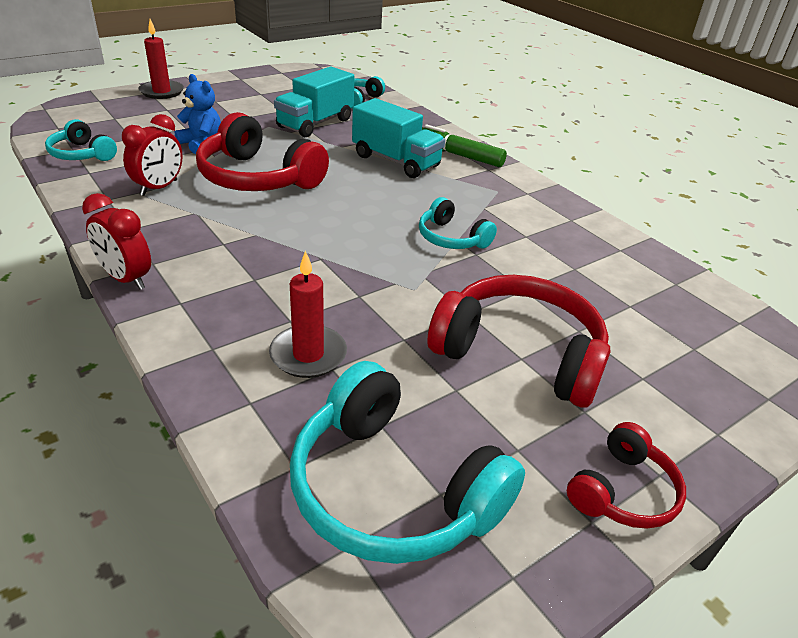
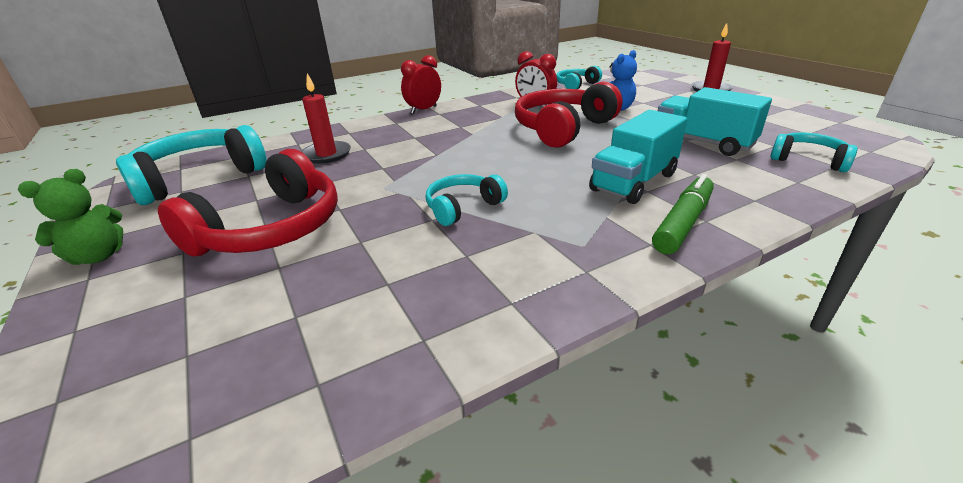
camera: 100 degrees right, 5 degrees down
(623, 492) = (98, 256): red headphones -> green teddy bear

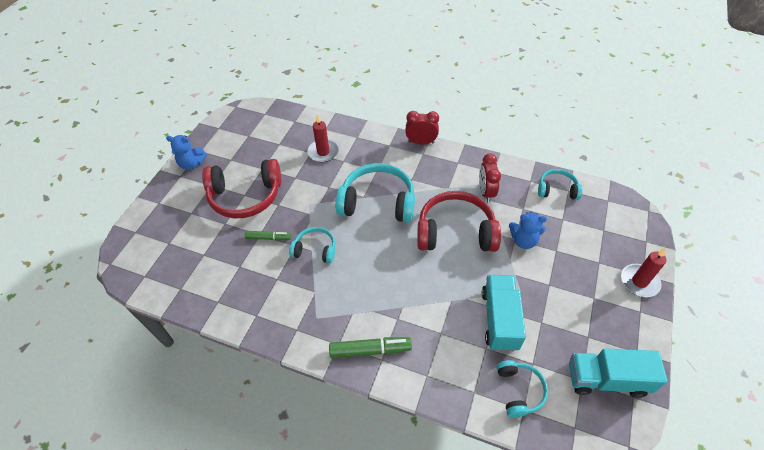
camera: 50 degrees right, 20 degrees up
(98, 256) = (192, 164): green teddy bear -> blue teddy bear
(199, 178) = (263, 129): turquoise headphones -> turquoise headphones (378, 202)
(381, 236) = (268, 238): none -> green marker
(634, 182) = (403, 307): turquoise truck -> turquoise truck (606, 379)

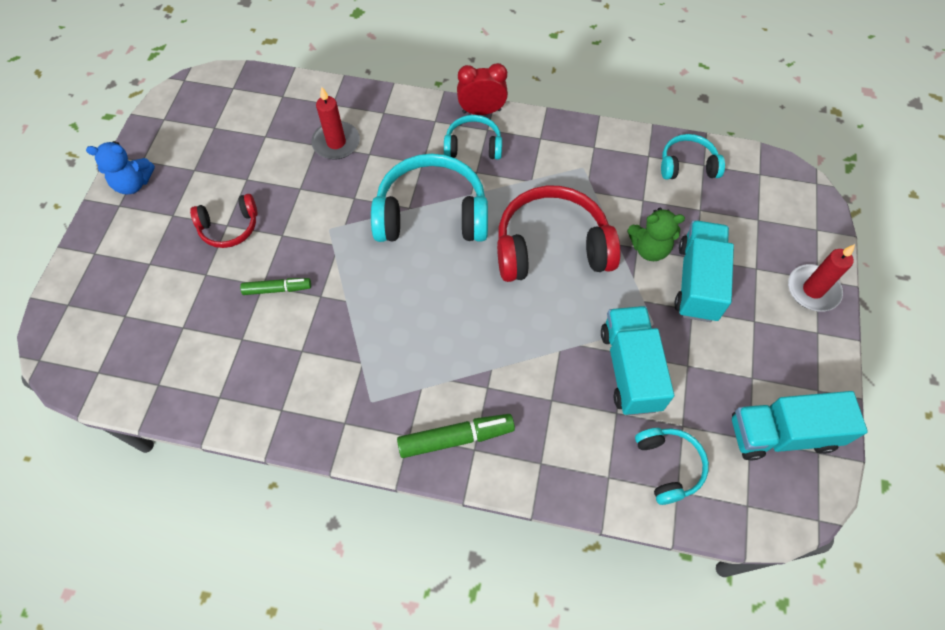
camera: 10 degrees left, 10 degrees up
(245, 196) = (229, 227): red headphones -> red headphones, size x0.54
(315, 249) = (351, 298): turquoise headphones -> turquoise headphones (473, 145)
(486, 192) = (587, 180): red clock -> none
(523, 240) = (649, 248): blue teddy bear -> green teddy bear
(555, 266) = (697, 282): none -> turquoise truck

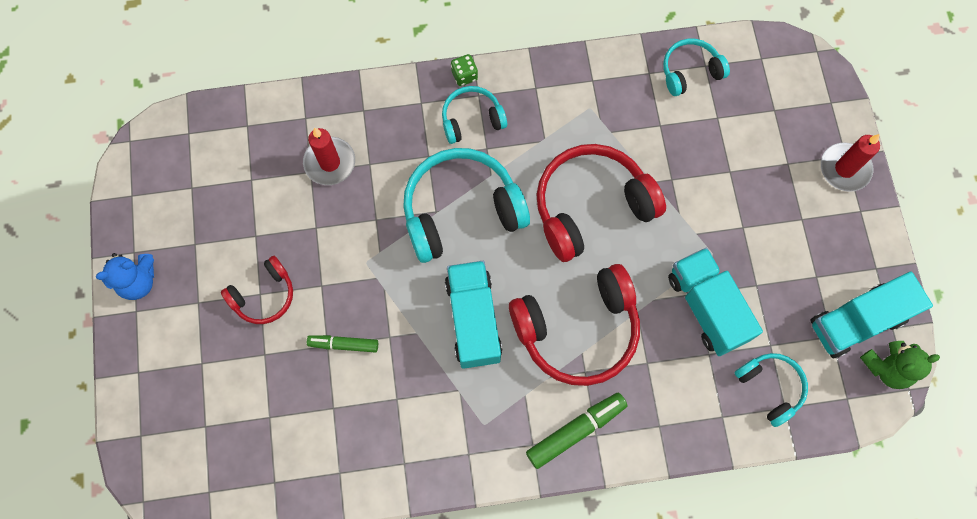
camera: 20 degrees left, 10 degrees up
(277, 289) = (344, 344): green marker -> green marker turned 150 degrees counterclockwise
(481, 111) = (464, 75): red clock -> green dice
(496, 348) = (578, 330): none -> red headphones
(649, 248) = (683, 176): green teddy bear -> green teddy bear (887, 368)
(697, 282) = (739, 196): turquoise truck -> turquoise truck (473, 320)

